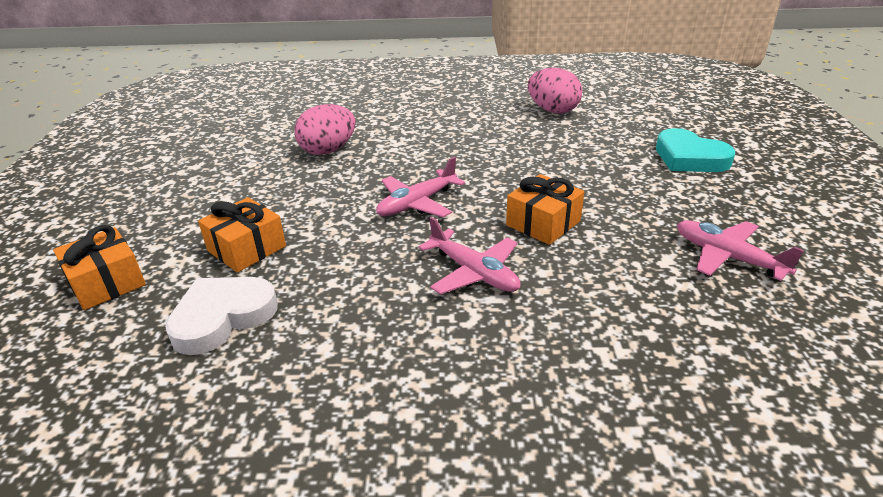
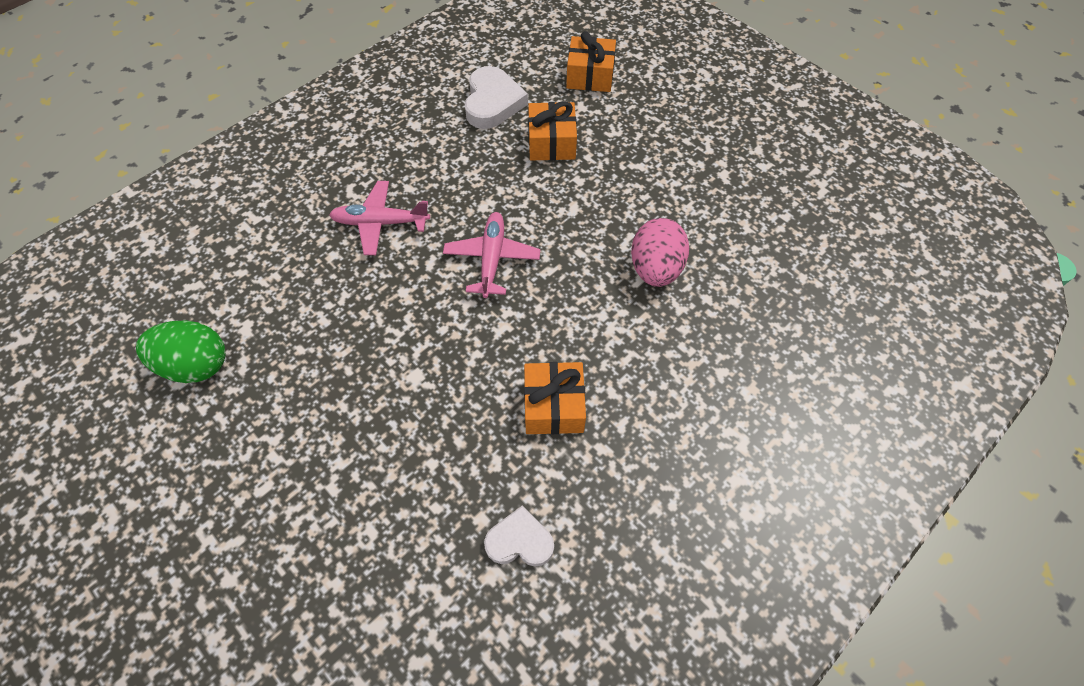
camera: 135 degrees right, 25 degrees up
(543, 223) = (370, 306): orange gift -> orange gift (554, 406)
(553, 110) = (520, 541): pink egg -> white heart
(689, 158) = (283, 532): turquoise heart -> none
(727, 257) = (196, 365): pink plane -> green egg

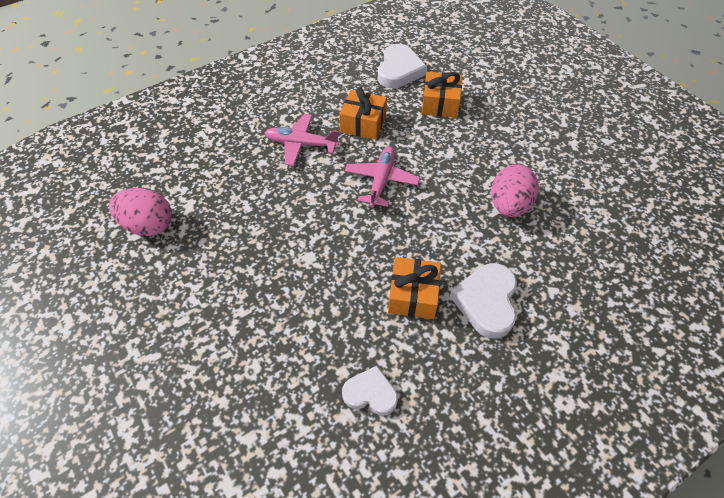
camera: 10 degrees right, 5 degrees down
(196, 365) = (148, 225): green egg -> pink egg
(590, 76) = (476, 60): orange gift -> orange gift (363, 124)
(644, 400) = (486, 302): none -> white heart

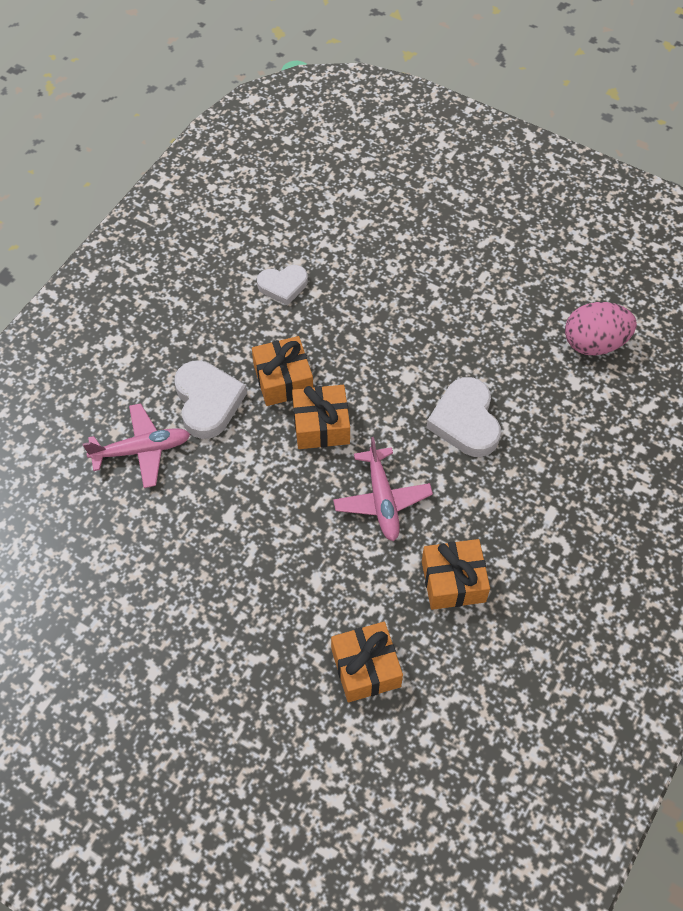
camera: 155 degrees right, 5 degrees up
(301, 144) = (511, 512): pink plane -> pink plane (142, 450)
(399, 70) = (459, 716): white heart -> white heart (465, 421)
(399, 246) = (321, 425): none -> orange gift
(509, 205) = (216, 528): pink egg -> none

